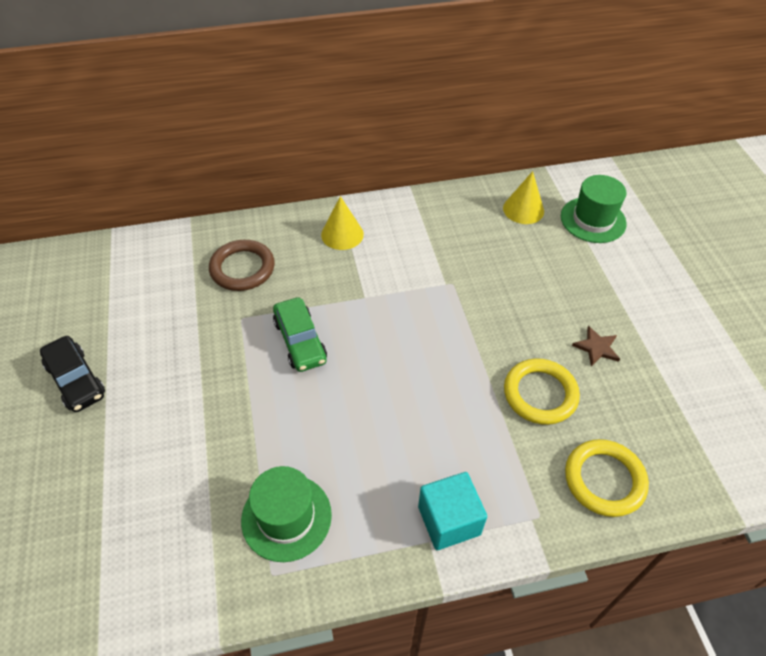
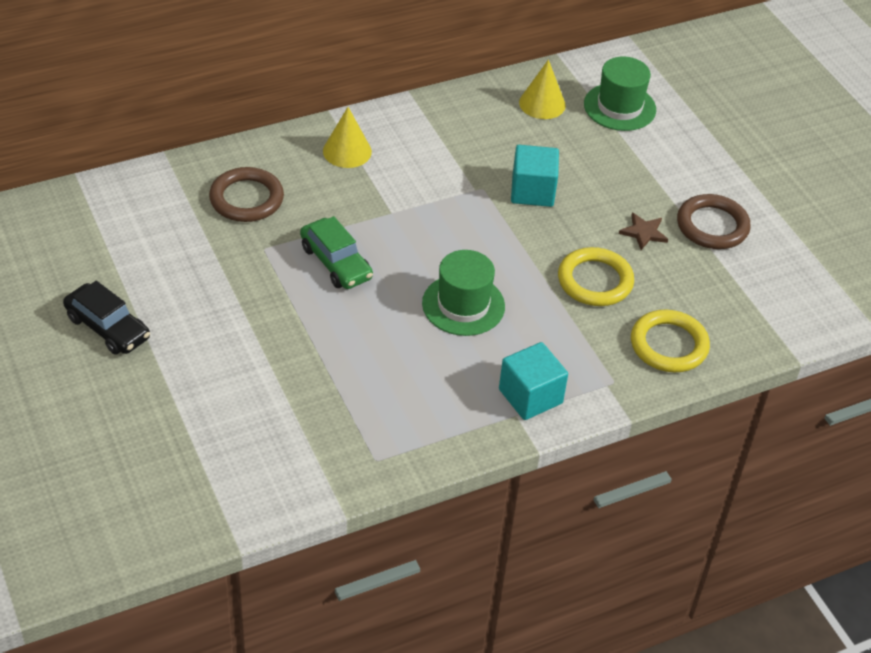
camera: 15 degrees left, 5 degrees down
(286, 517) = (374, 415): green hat -> green hat (463, 305)
(498, 292) = (532, 191): none -> turquoise cube
(666, 349) = (712, 226): none -> brown ring

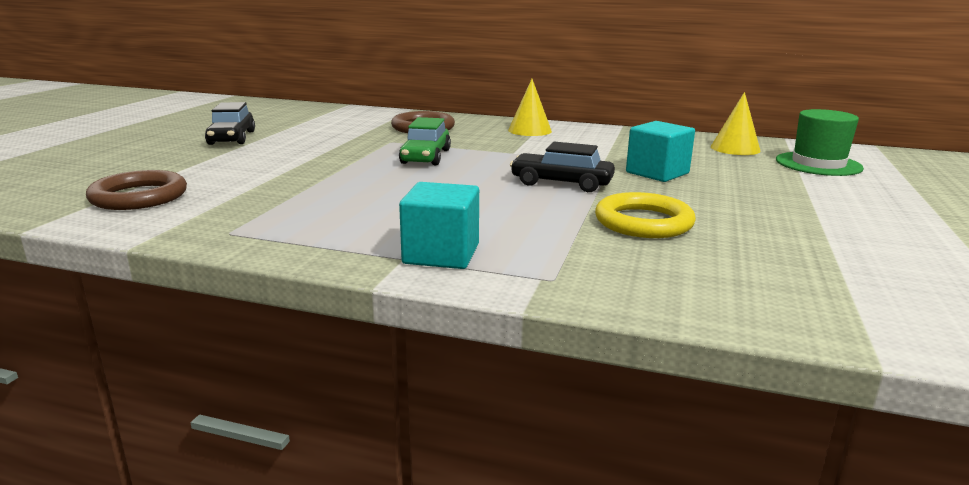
camera: 45 degrees right, 25 degrees down
(463, 305) = (484, 196): green hat -> none
(489, 251) = (561, 183): none -> black car
(643, 232) = (750, 216): brown star -> none
(669, 345) = (670, 281): yellow ring -> none
(712, 226) = (852, 235): brown ring -> brown ring (139, 197)

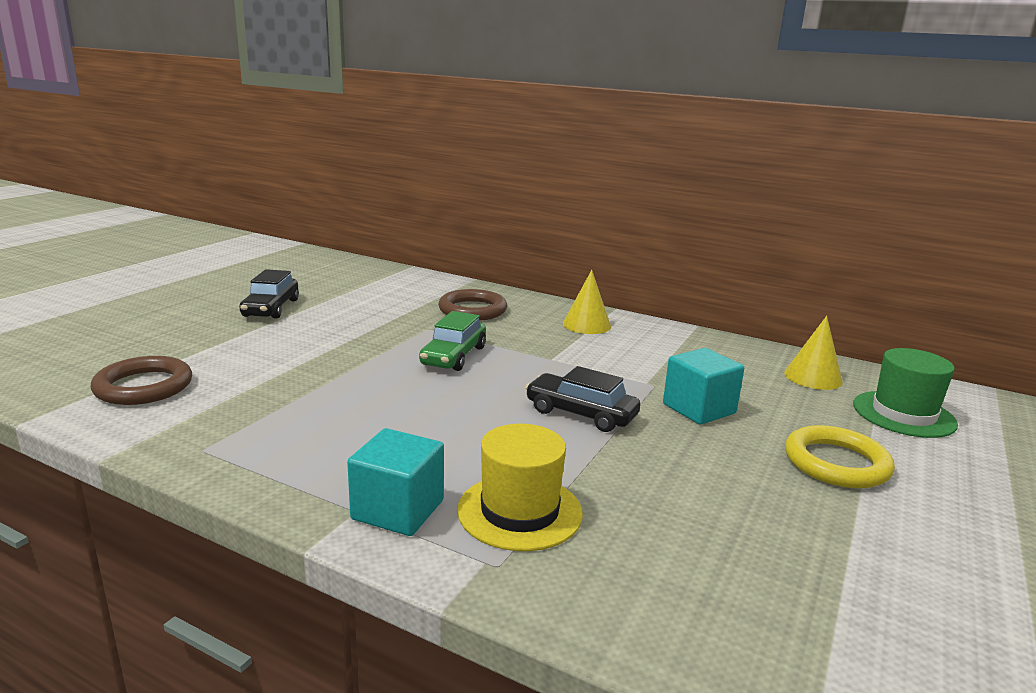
camera: 10 degrees right, 0 degrees up
(549, 245) = (519, 511): none -> yellow hat
(643, 222) = (643, 488): yellow ring -> yellow ring (836, 463)

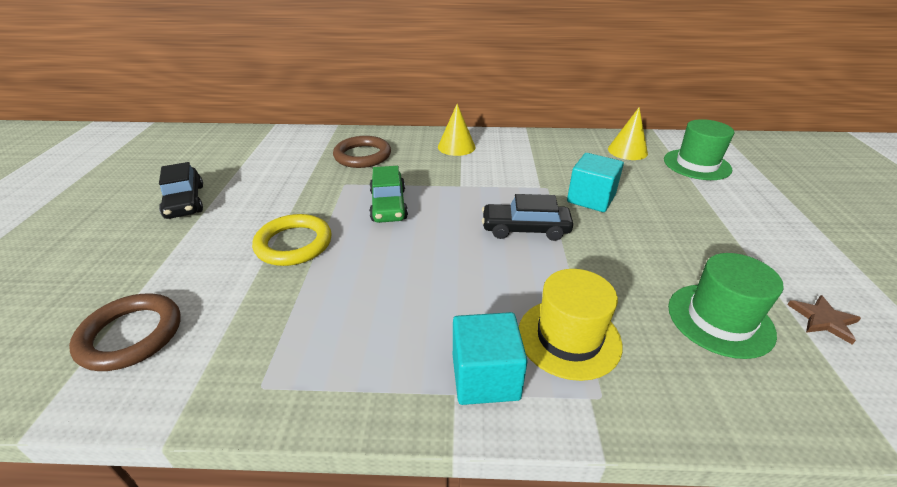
camera: 25 degrees left, 15 degrees up
(727, 558) = (720, 319): none -> green hat
(836, 463) = (701, 215): yellow ring -> yellow ring (294, 244)
(882, 607) = (823, 320): none -> brown star

